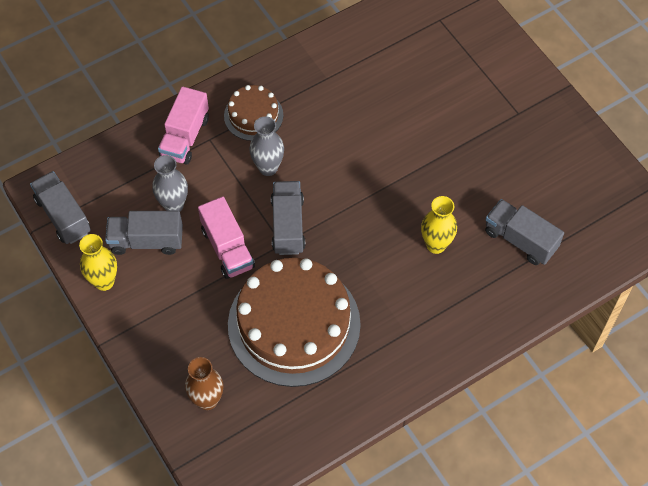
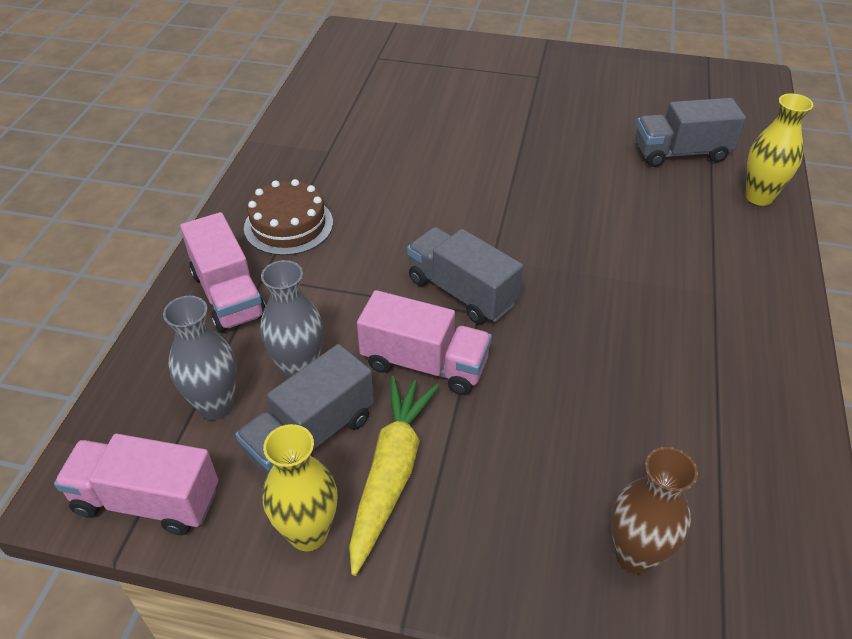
camera: 45 degrees left, 15 degrees down
(63, 216) = (147, 500): grey truck -> pink truck
(158, 285) = (391, 473): none -> yellow carrot
(268, 168) = (367, 257): grey vase -> grey vase (215, 406)
(294, 324) = (604, 378): brown cake -> none
(436, 245) = (623, 205): yellow vase -> yellow vase (759, 197)

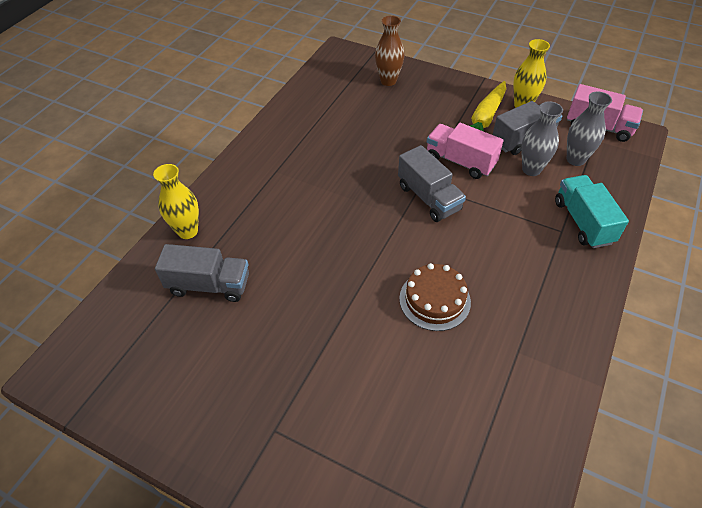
camera: 165 degrees left, 5 degrees up
(228, 295) = (583, 222): pink truck -> turquoise truck
(288, 225) = (548, 272): brown cake -> brown cake (434, 300)

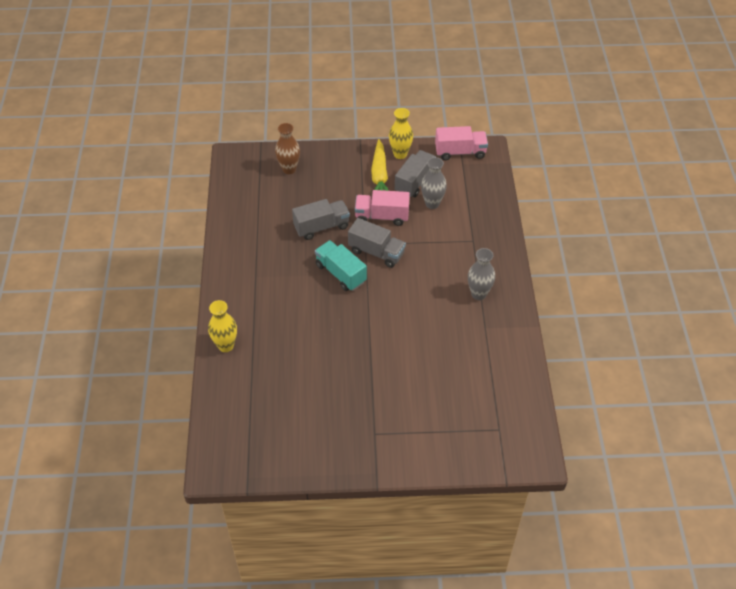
camera: 30 degrees left, 0 degrees up
(209, 285) = (270, 373): grey truck -> grey truck (321, 227)
(434, 300) = (420, 319): brown cake -> none
(575, 159) = (457, 184): grey vase -> grey vase (478, 294)
(583, 222) = (483, 229): turquoise truck -> turquoise truck (340, 273)

